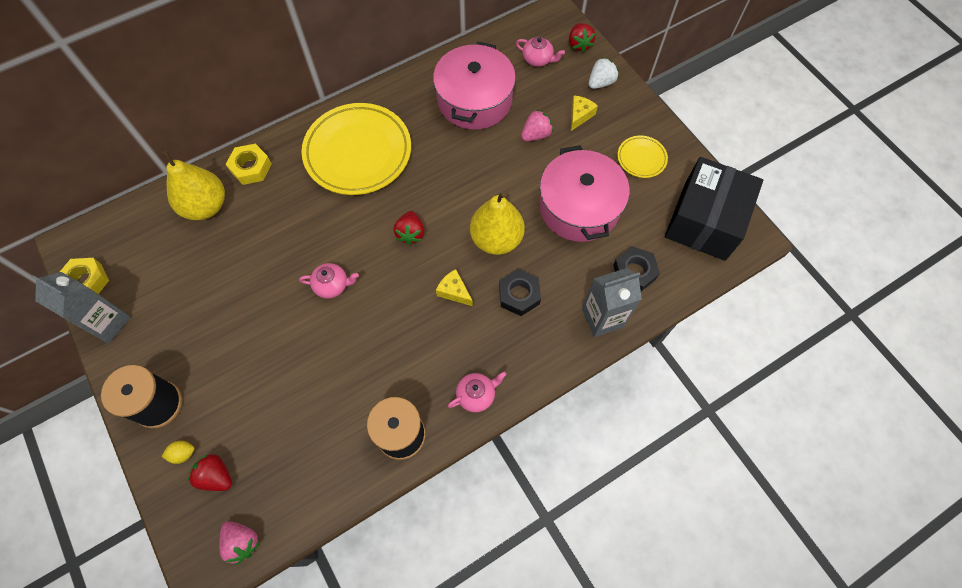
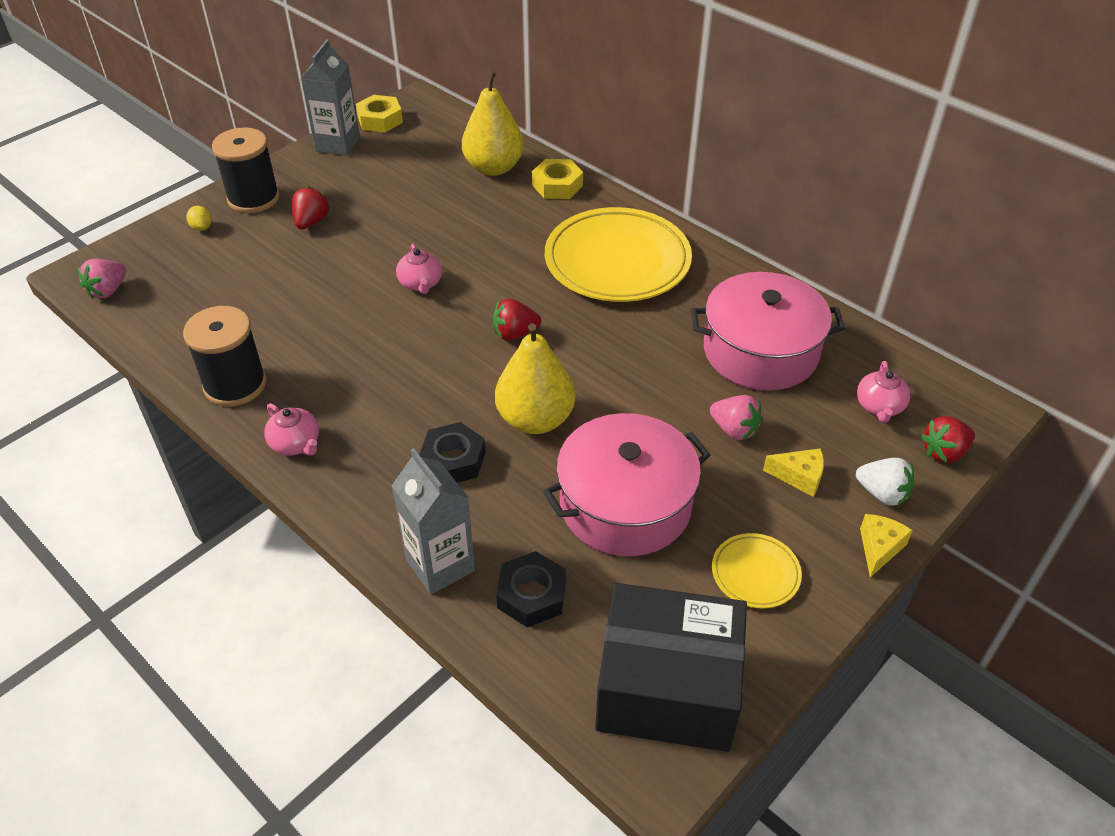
camera: 75 degrees right, 20 degrees down
(216, 476) = (179, 255): red strawberry -> red strawberry (311, 222)
(454, 291) = (441, 392): yellow cheese -> yellow cheese (879, 548)

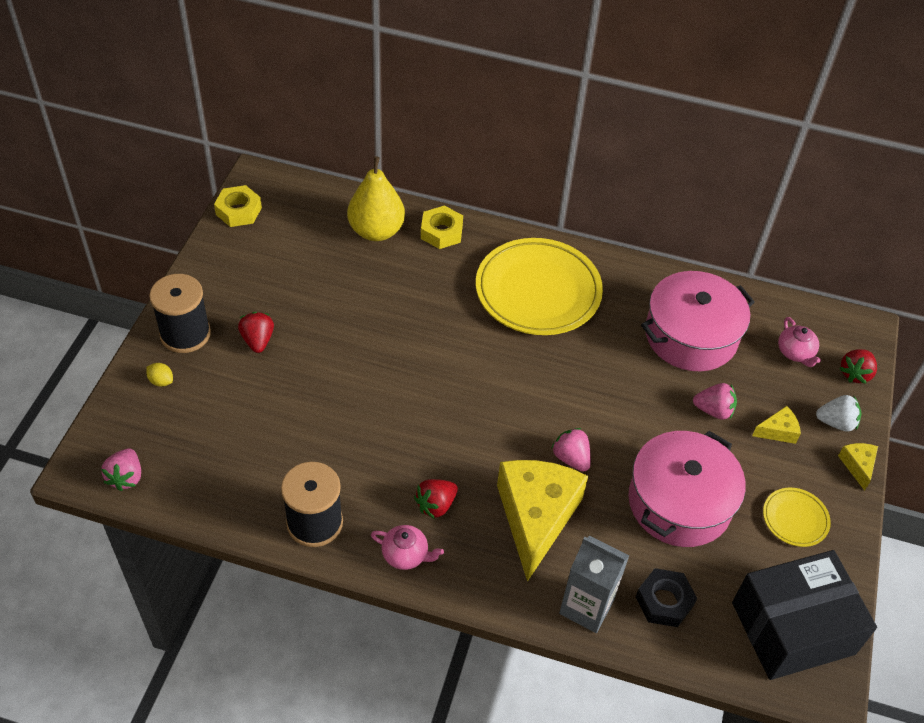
camera: 30 degrees left, 5 degrees up
(337, 144) = (219, 250): grey carton -> none
(420, 284) = (397, 369): pink teapot -> none
(453, 460) = (535, 518): black nut -> yellow cheese
(515, 334) = (504, 388): red strawberry -> red strawberry (436, 505)
(535, 419) = (571, 458): yellow pear -> pink strawberry

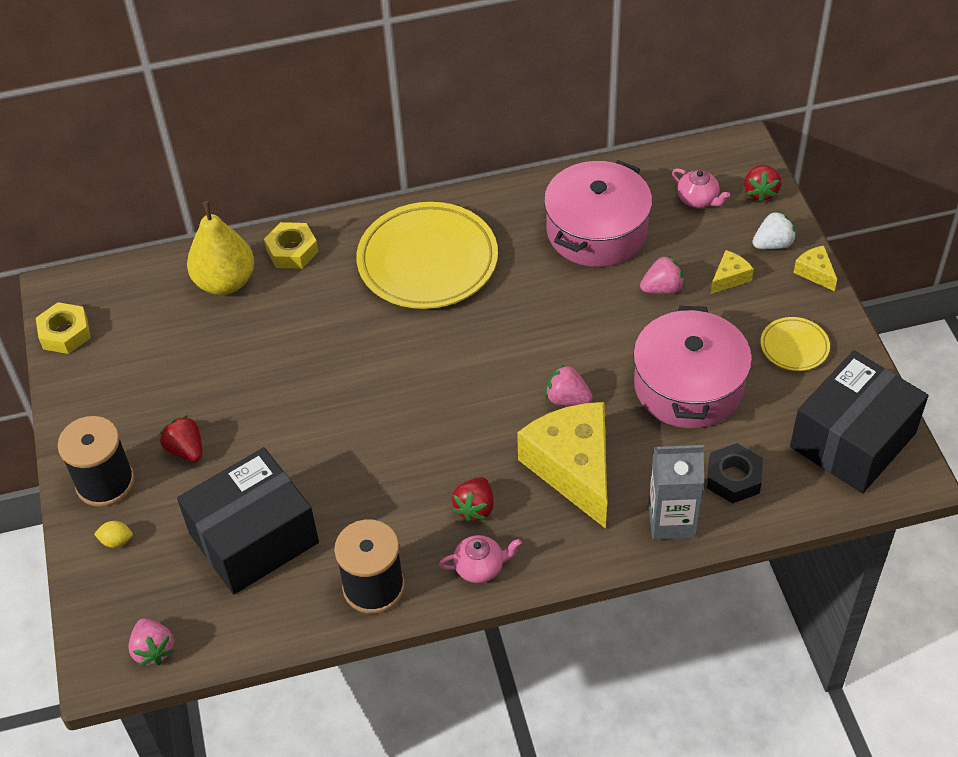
camera: 25 degrees left, 0 degrees up
(256, 434) = (254, 538): none -> black box

